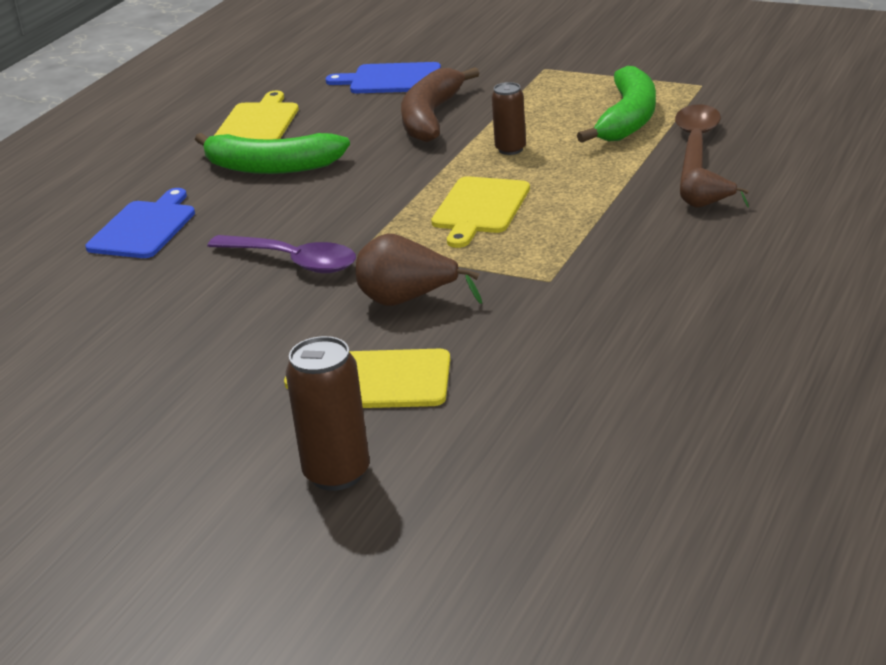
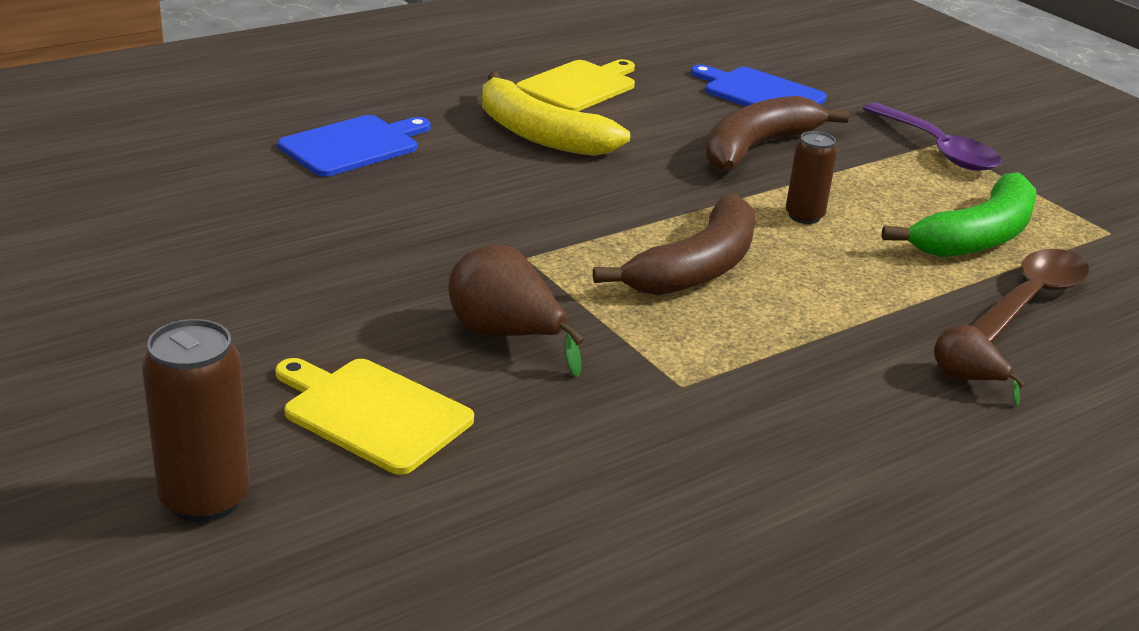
camera: 25 degrees right, 0 degrees up
(271, 167) = (539, 134): green banana -> yellow banana
(293, 262) = (445, 240): purple spoon -> purple spoon (937, 149)
(479, 208) = (697, 267): yellow cutting board -> brown banana

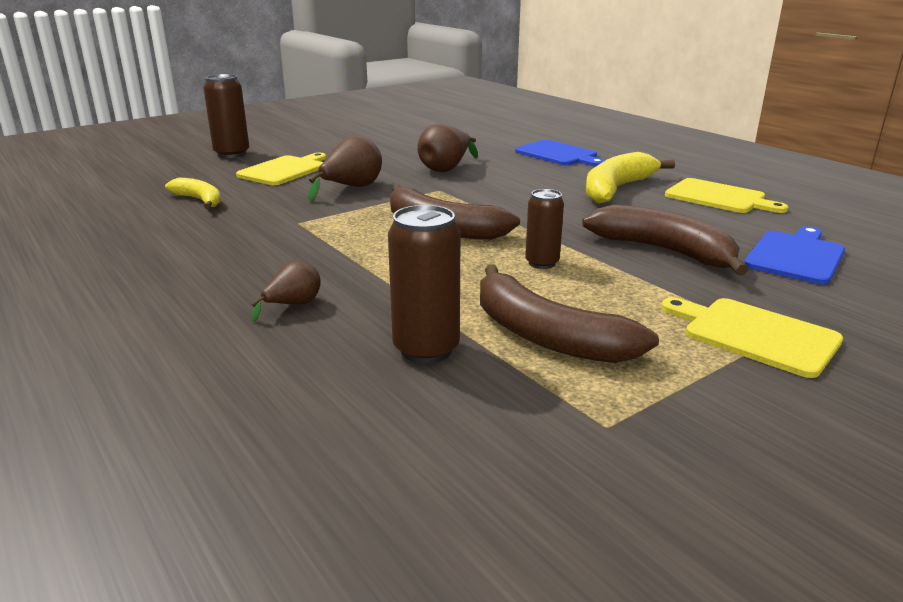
camera: 90 degrees right, 5 degrees down
(409, 243) = (446, 168): none -> brown pear
(561, 506) = (199, 200): none -> yellow banana
(937, 149) = (755, 335): purple spoon -> yellow cutting board
(977, 236) = (546, 336): green banana -> brown banana
(1030, 299) = (426, 349): brown spoon -> brown can

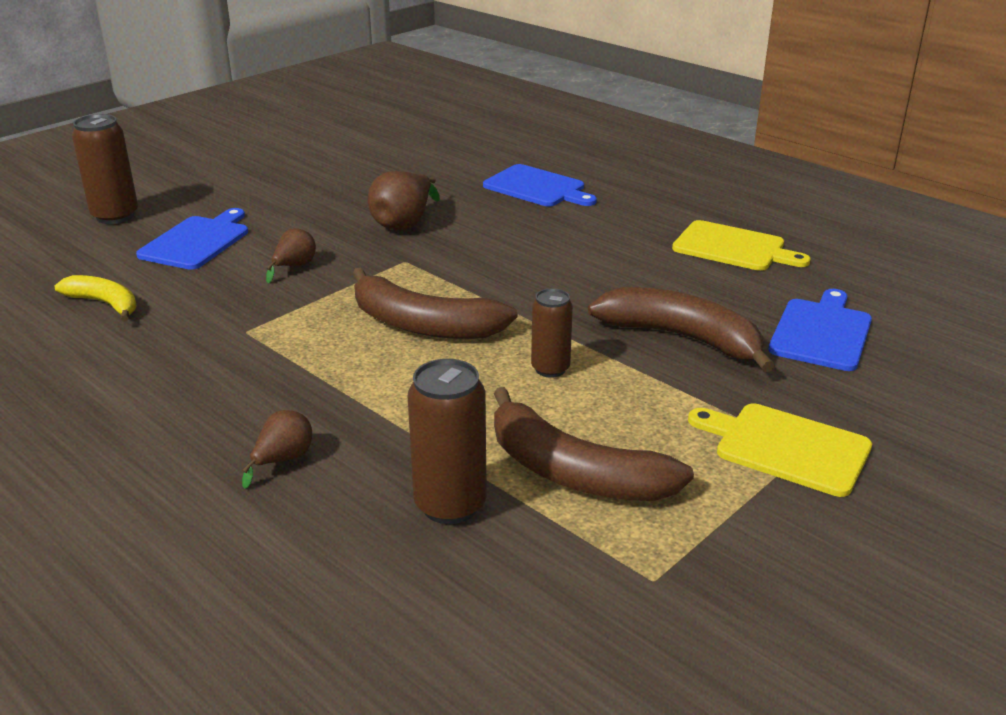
camera: 10 degrees left, 5 degrees up
(284, 170) = (197, 241): yellow cutting board -> blue cutting board
(351, 188) = (294, 267): brown pear -> brown pear, size x0.60
(616, 189) = (616, 243): yellow banana -> none

